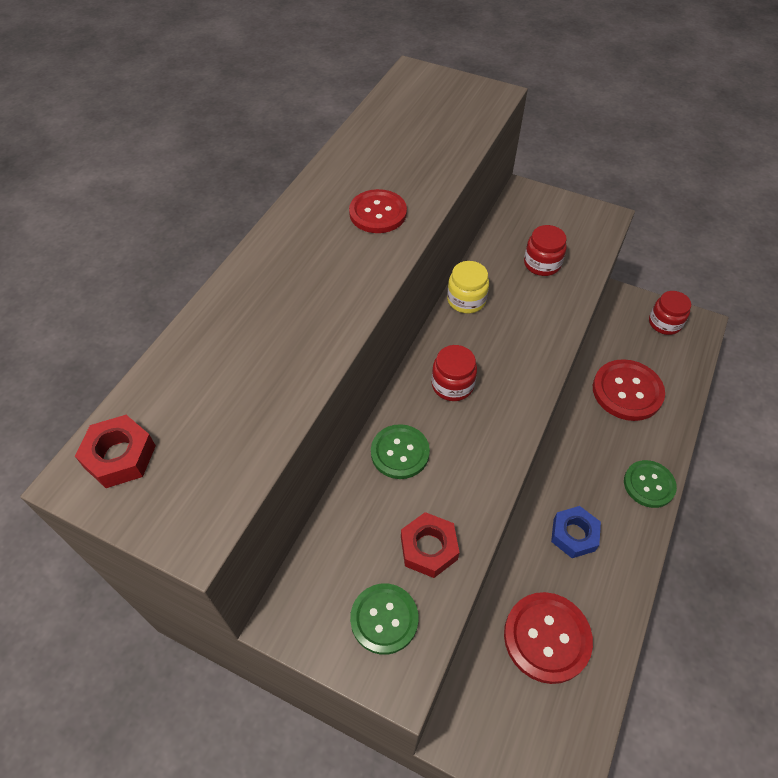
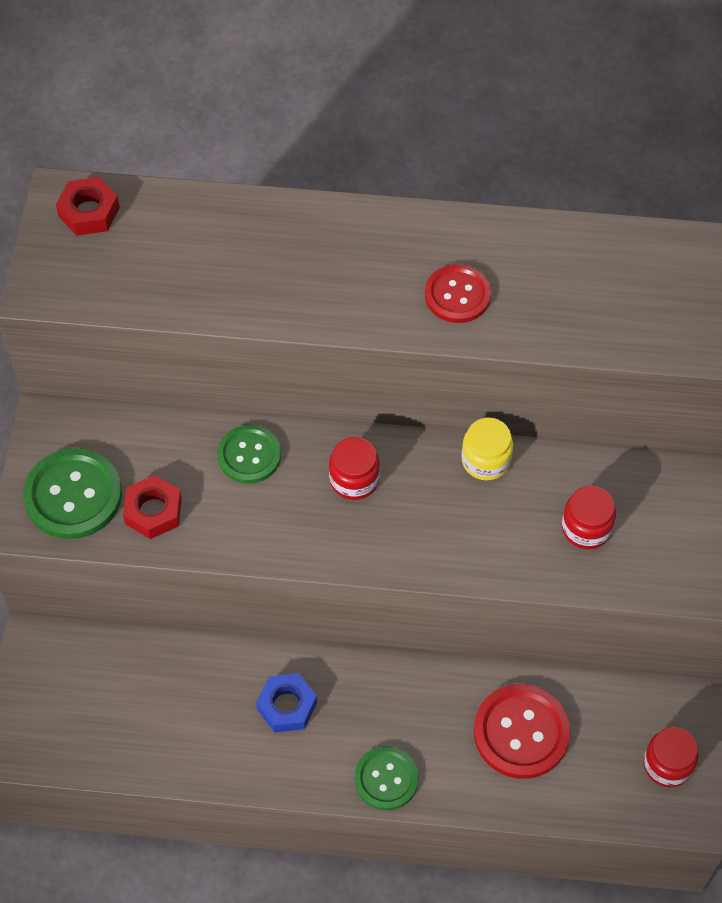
camera: 70 degrees right, 5 degrees up
(384, 619) = (73, 495): green button -> green button, size x1.51
(547, 638) = (157, 702): red button -> none

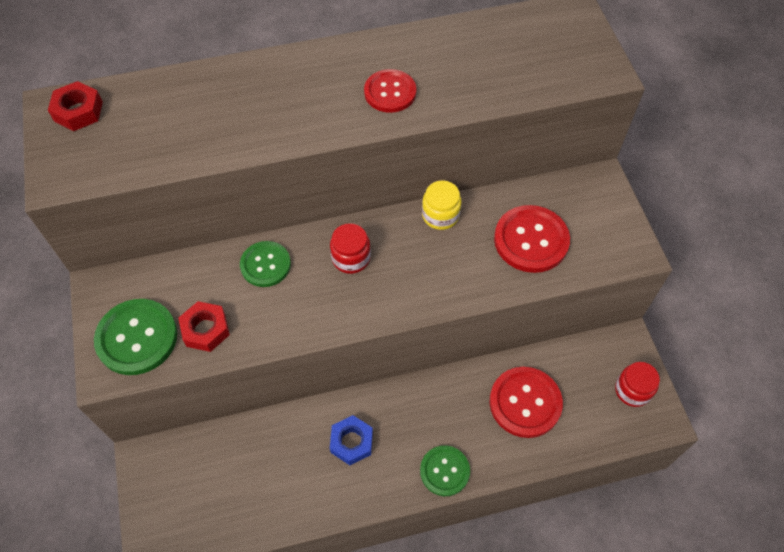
camera: 20 degrees left, 0 degrees up
(586, 528) = (531, 240): red jar -> red button

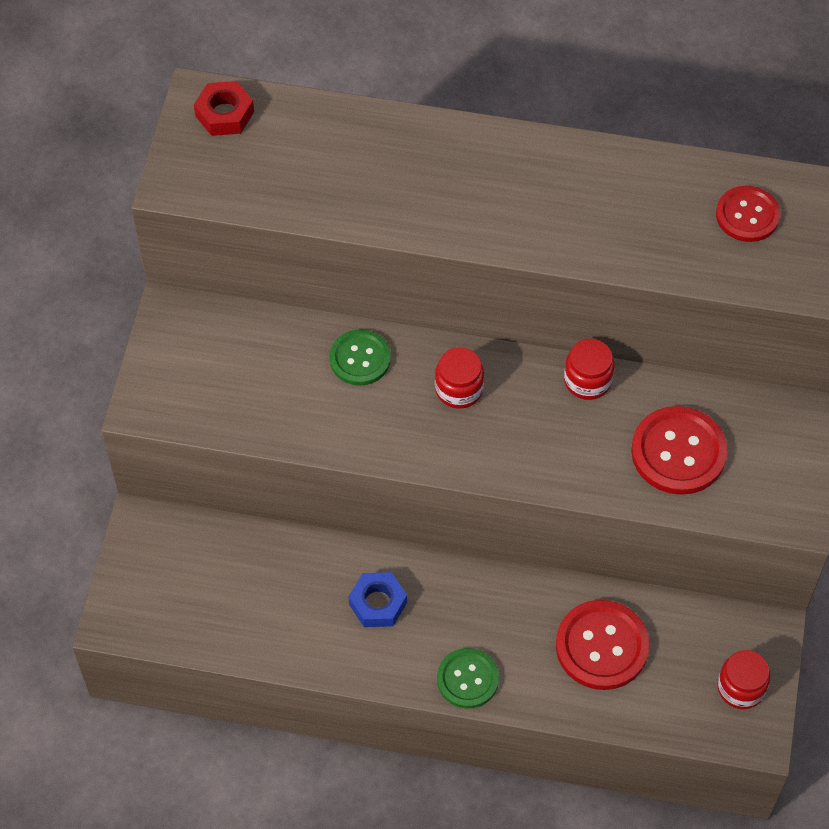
camera: 25 degrees right, 0 degrees up
(137, 338) = (189, 384): green button -> none
(206, 329) = (264, 404): red nut -> none
(390, 92) = (570, 218): red button -> red button (747, 215)
(440, 215) = (587, 380): yellow jar -> red jar

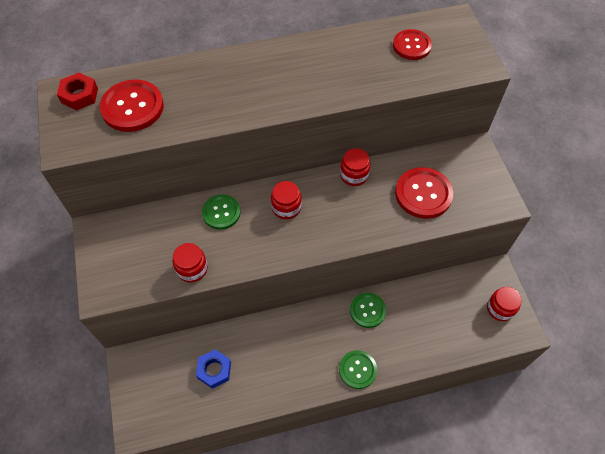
camera: 25 degrees left, 0 degrees up
(281, 424) = (192, 269): none -> red jar
(378, 603) = (286, 348): blue nut -> blue nut (214, 370)
(529, 602) = (367, 310): none -> green button
(602, 646) = (418, 318): red button -> red button (132, 107)

